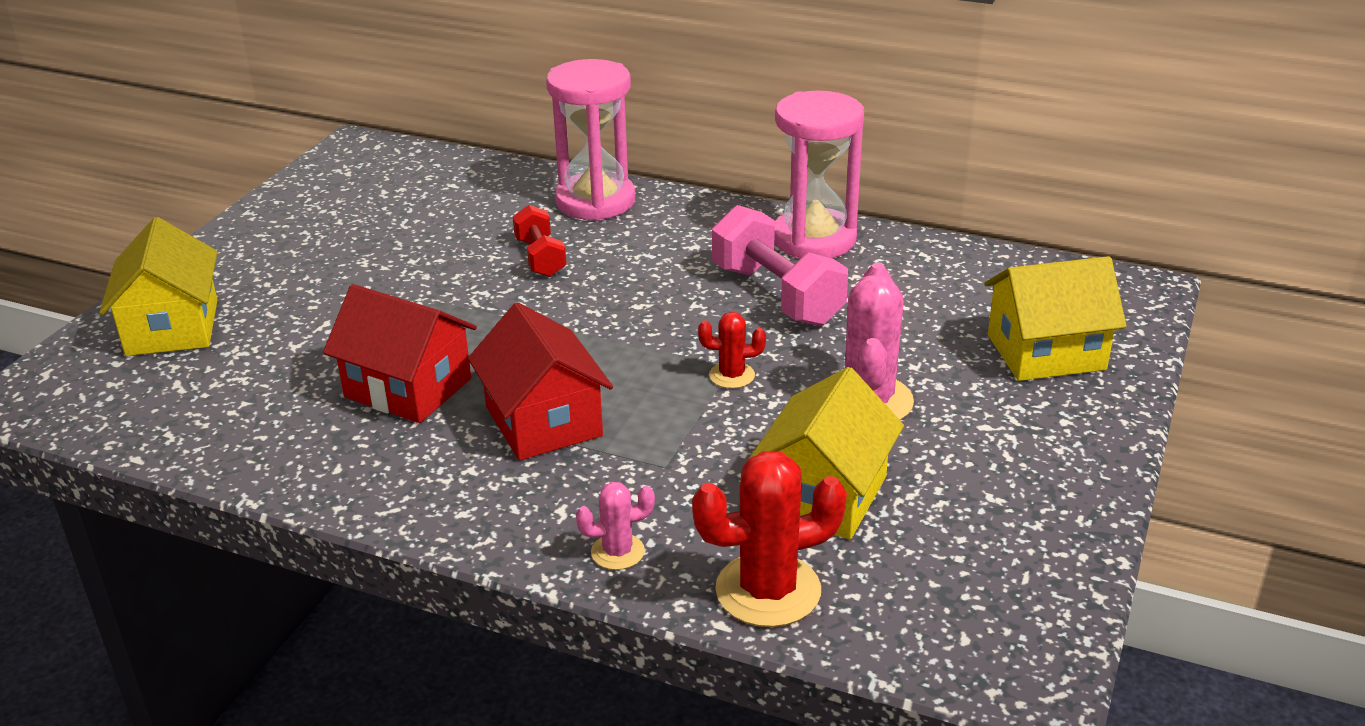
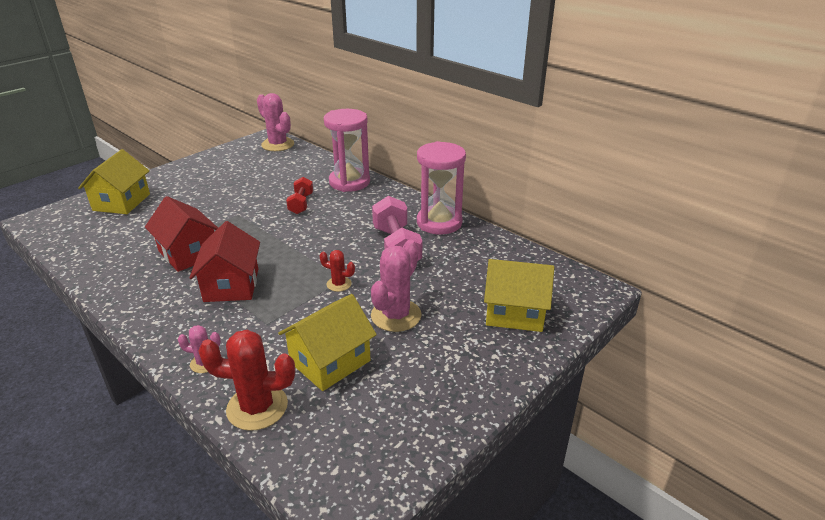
camera: 20 degrees right, 0 degrees up
(390, 158) = (278, 145): none -> pink cactus

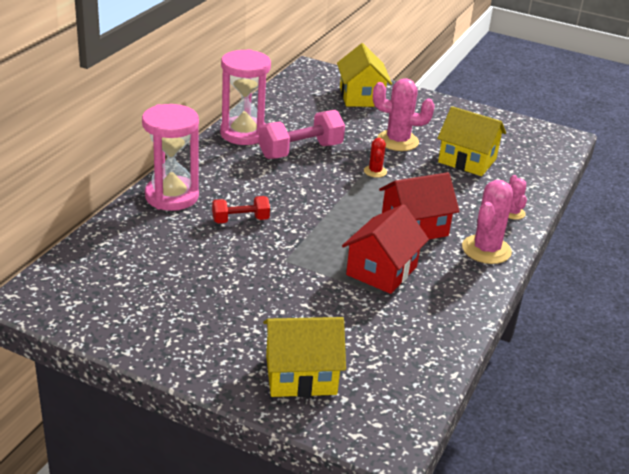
camera: 110 degrees left, 0 degrees up
(257, 407) = (530, 180): red cactus -> none
(278, 145) = (61, 280): pink cactus -> pink cactus (486, 249)

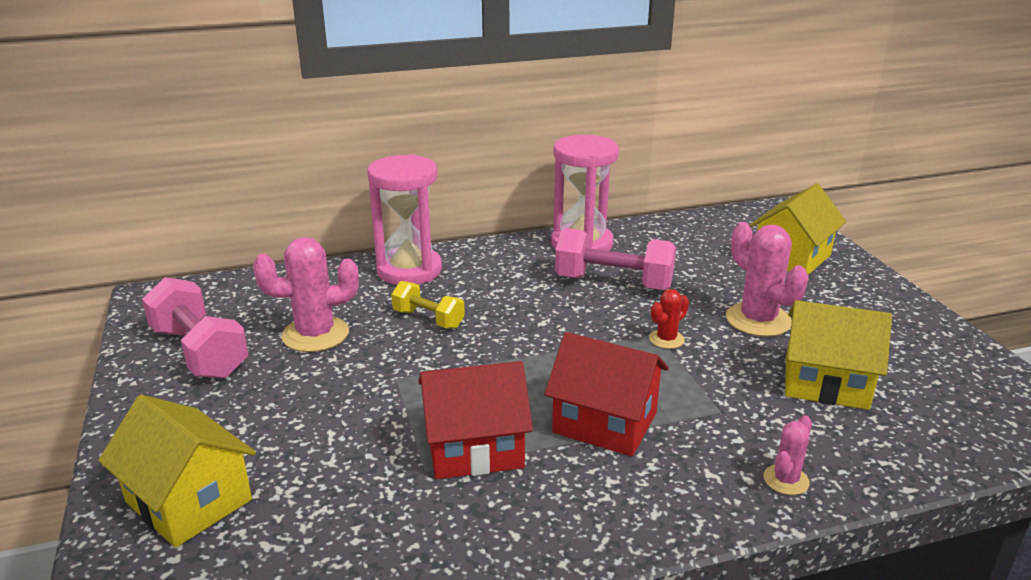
camera: 50 degrees right, 5 degrees down
(142, 310) = (200, 352): none -> pink dumbbell
(240, 220) = (428, 319): red dumbbell -> yellow dumbbell
(467, 160) = (826, 382): yellow house -> yellow house turned 60 degrees counterclockwise
(486, 249) = (657, 504): pink cactus -> pink cactus (315, 334)

